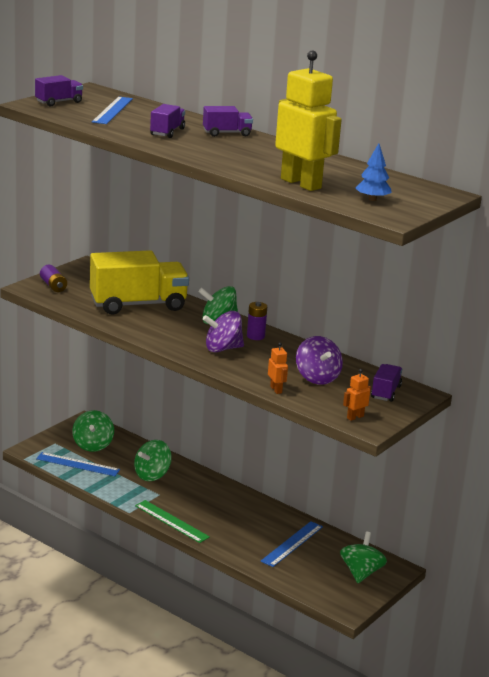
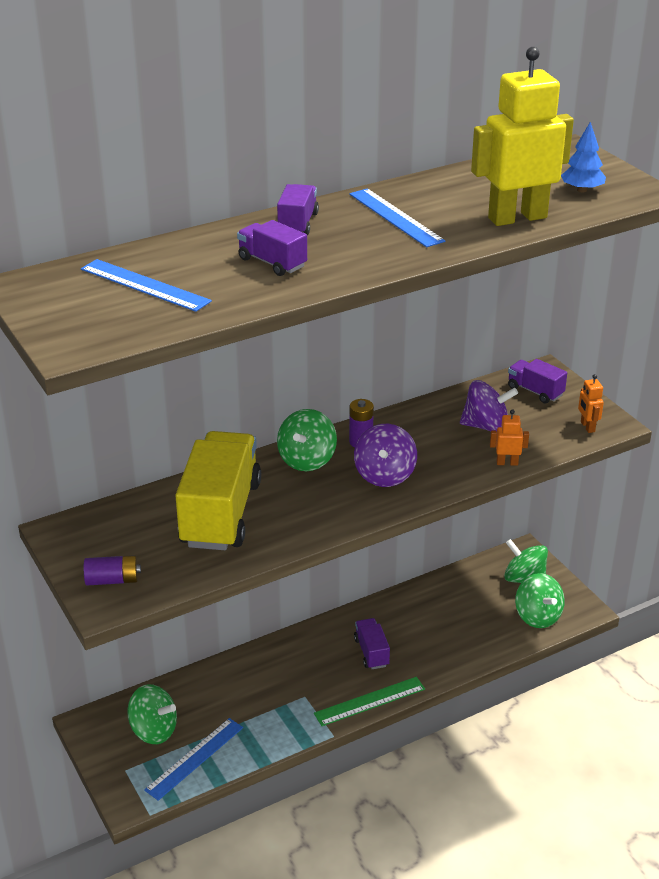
camera: 65 degrees left, 10 degrees up
(59, 102) = (74, 322): purple truck -> purple truck (371, 652)
(152, 475) = (257, 691): green spinning top -> green spinning top (537, 616)
(292, 544) = (453, 613): blue ruler -> blue ruler (396, 217)

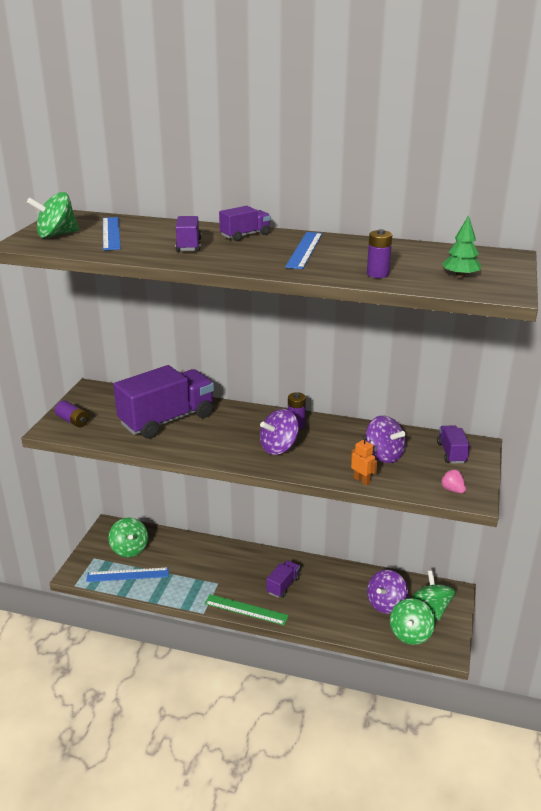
camera: 45 degrees right, 5 degrees down
(220, 514) = (167, 420): yellow truck -> purple truck
(307, 460) = (252, 418): green spinning top -> green spinning top (56, 235)
(483, 603) = (386, 604): none -> purple spinning top
(517, 218) = (377, 274): yellow robot -> purple battery
(582, 190) = (460, 276): blue tree -> green tree
(587, 427) = (452, 490): orange robot -> pink strawberry

